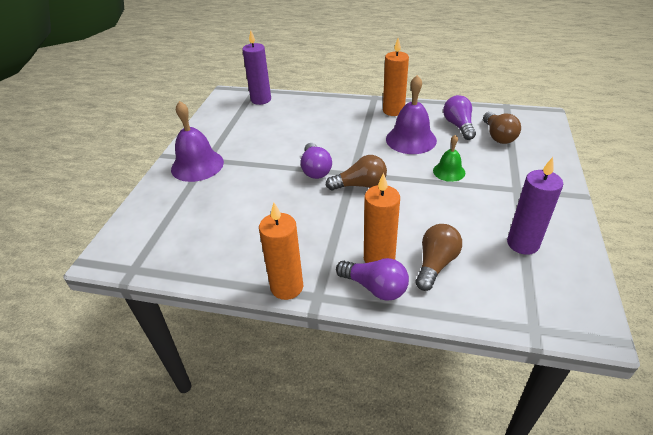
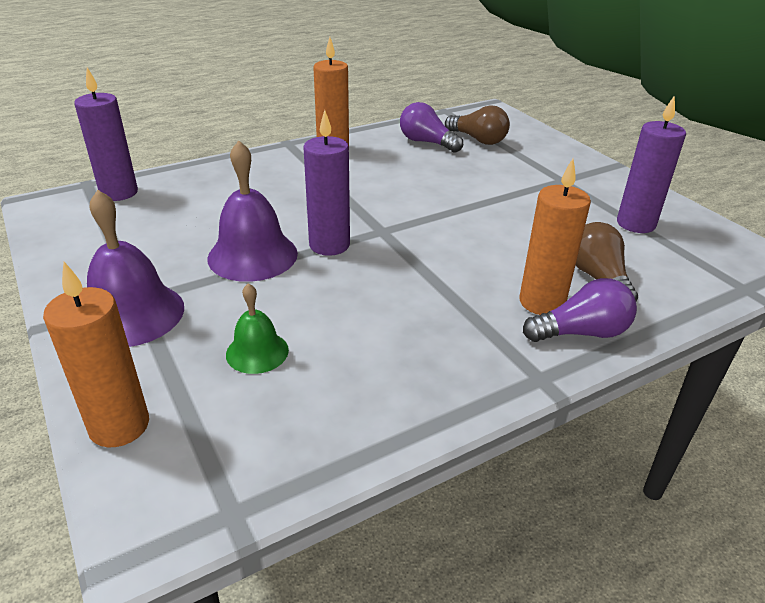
camera: 45 degrees left, 5 degrees down
(287, 287) = (493, 390): orange candle -> orange candle (119, 426)
(315, 169) = (329, 245): purple light bulb -> purple candle
(360, 185) = (409, 239): brown light bulb -> none
(411, 139) = (396, 172): purple bell -> purple bell (252, 255)
(449, 171) = (481, 188): green bell -> green bell (257, 352)

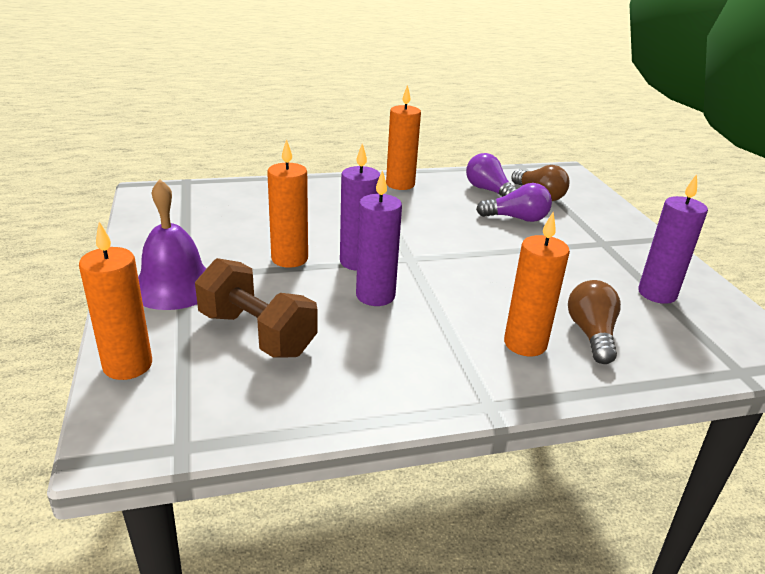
camera: 15 degrees right, 5 degrees down
(119, 193) = (207, 192): purple candle -> purple candle (375, 296)
(252, 255) = (289, 259): purple bell -> orange candle
(257, 352) = (257, 334): green bell -> brown dumbbell
(581, 332) = (549, 376): purple light bulb -> purple light bulb (516, 218)

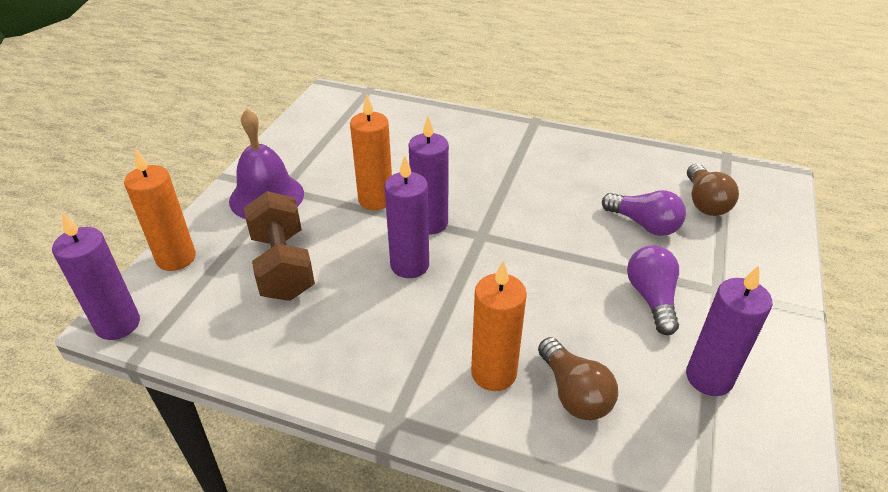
camera: 35 degrees right, 10 degrees up
(123, 446) = (118, 324): none -> purple candle
(400, 184) = (559, 145): orange candle -> none
(489, 191) = (649, 179): purple light bulb -> purple light bulb (651, 298)
(591, 334) = (574, 393): brown light bulb -> brown light bulb turned 120 degrees clockwise

